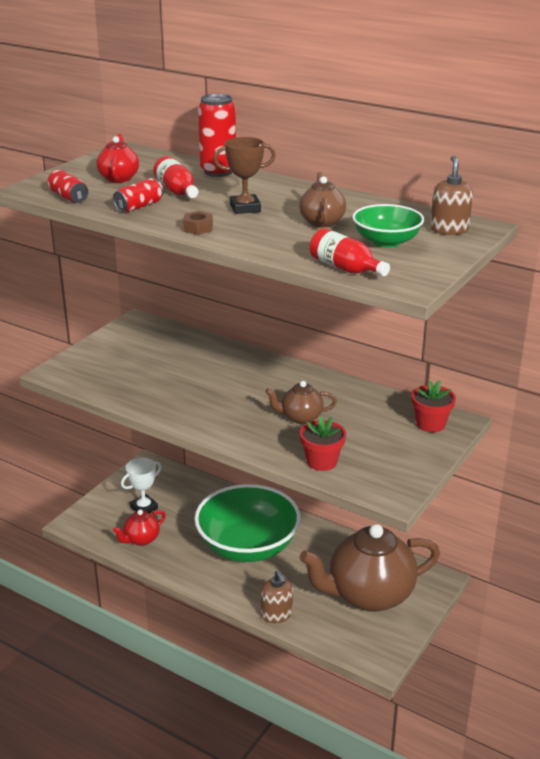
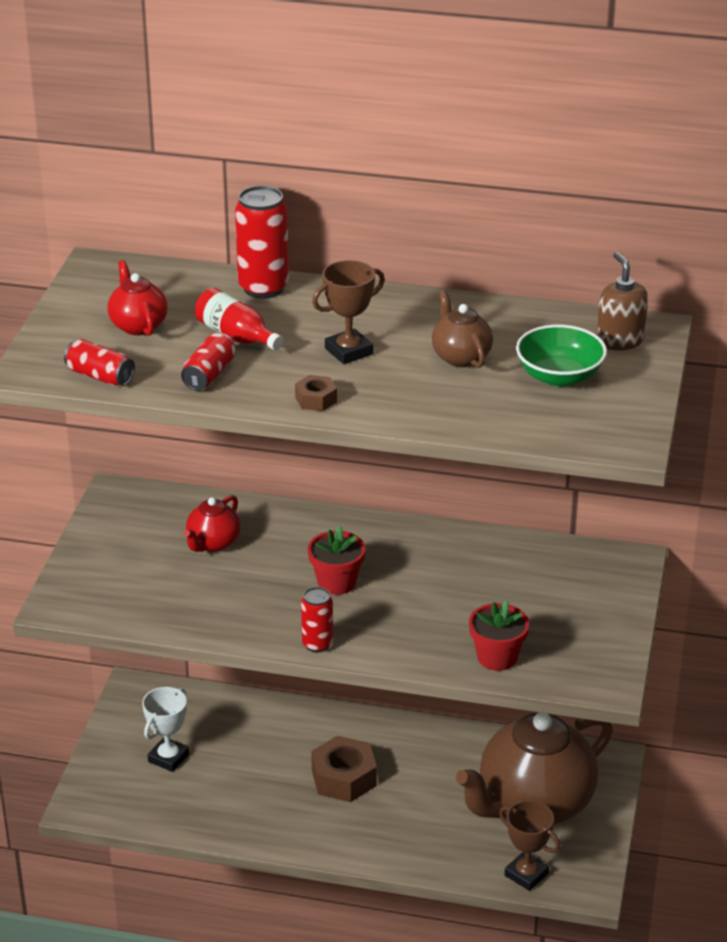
camera: 20 degrees left, 5 degrees up
(141, 539) = (192, 805): red teapot -> red teapot (213, 543)
(201, 427) = (317, 644): none -> red can
(248, 546) = (344, 778): green bowl -> brown nut
(277, 615) = (431, 862): brown soap dispenser -> none
(301, 417) = (435, 599): brown teapot -> none
(339, 641) = (526, 874): none -> brown trophy
(345, 268) = (540, 431): red bottle -> none
(430, 424) = (599, 572): red flower pot -> red flower pot (336, 582)

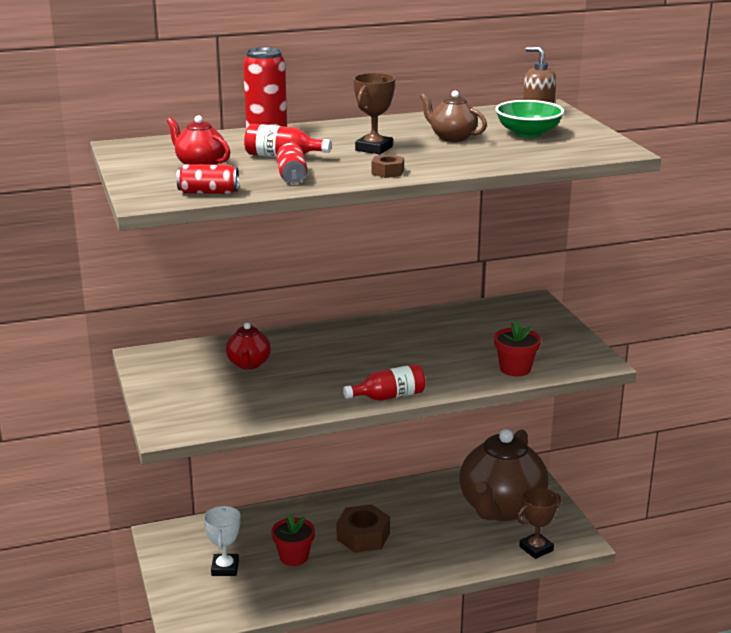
camera: 30 degrees left, 10 degrees down
(317, 644) = (388, 396): red can -> red bottle
(336, 582) = (362, 361): red flower pot -> red flower pot (294, 557)
(526, 874) = (536, 548): brown trophy -> brown trophy turned 45 degrees counterclockwise

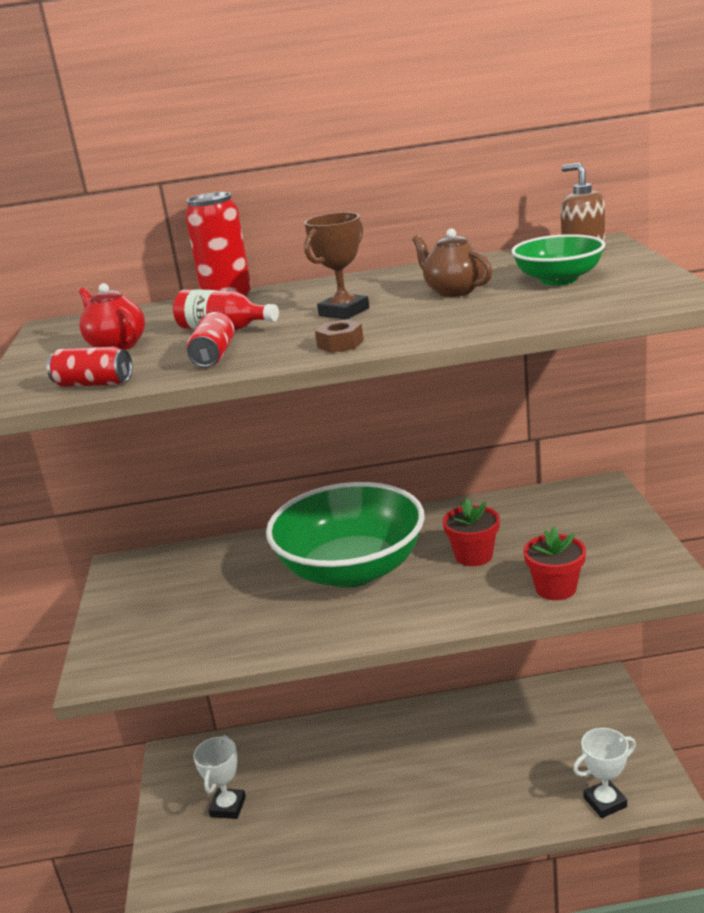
camera: 15 degrees right, 0 degrees up
(248, 364) = (230, 578): red teapot -> none
(294, 557) = (308, 795): red flower pot -> red flower pot (473, 556)
(350, 358) = (352, 569): none -> green bowl
(363, 536) = (395, 771): brown nut -> none
(388, 396) = (380, 629): red bottle -> none
(501, 508) = (569, 738): brown teapot -> none
(536, 548) = (605, 802): brown trophy -> white trophy

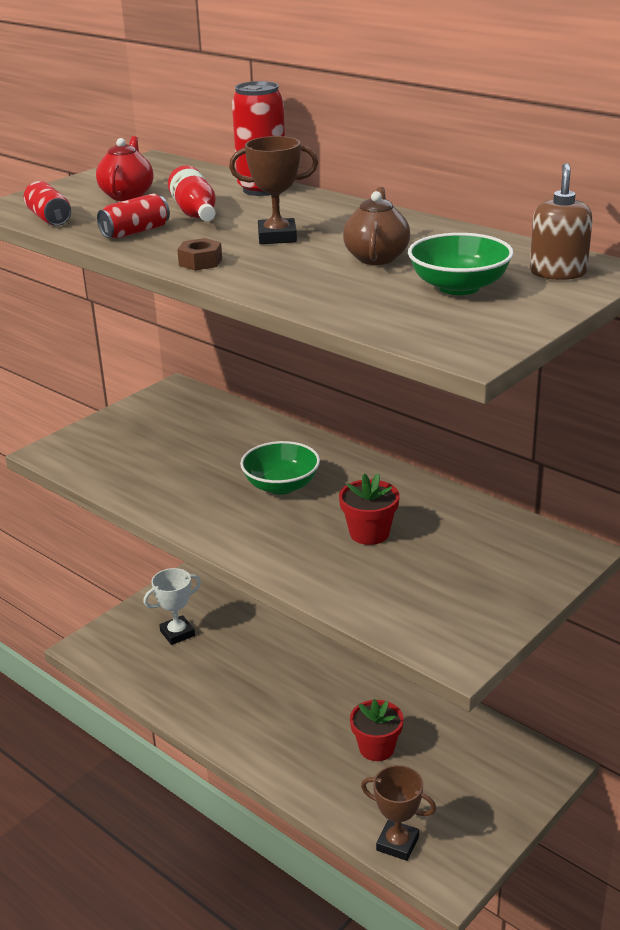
camera: 45 degrees right, 5 degrees up
(352, 569) = (281, 486): green bowl -> green bowl, size x0.51
(555, 588) = (368, 597): red flower pot -> red flower pot (376, 748)
(605, 802) = (397, 843): white trophy -> brown trophy

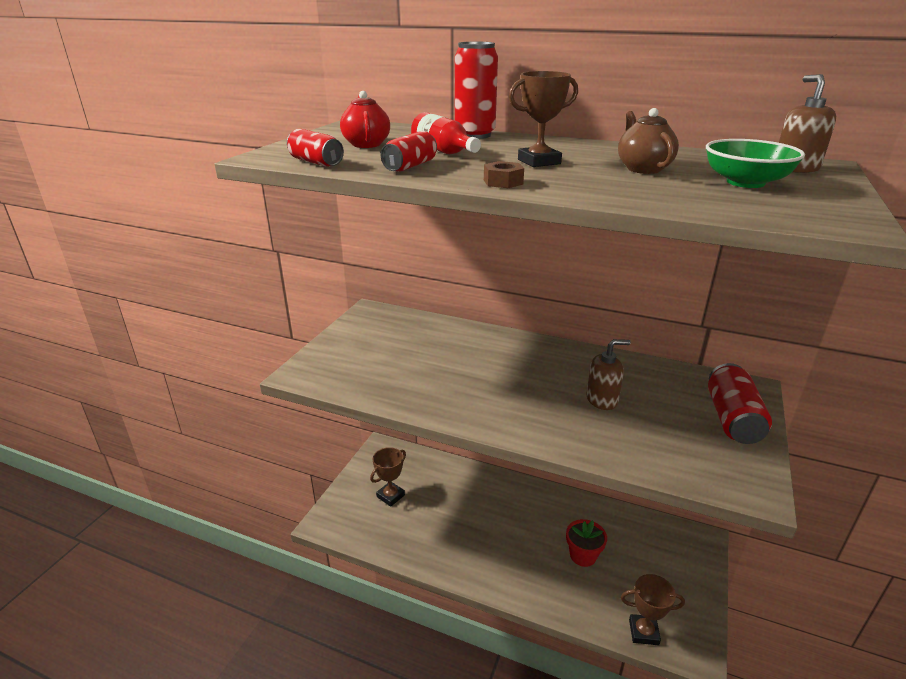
camera: 20 degrees left, 0 degrees up
(177, 633) = (390, 496): white trophy -> brown trophy
(281, 486) = (506, 373): green bowl -> none
(369, 533) = (602, 400): red flower pot -> brown soap dispenser
(511, 580) = (732, 419): none -> red can

